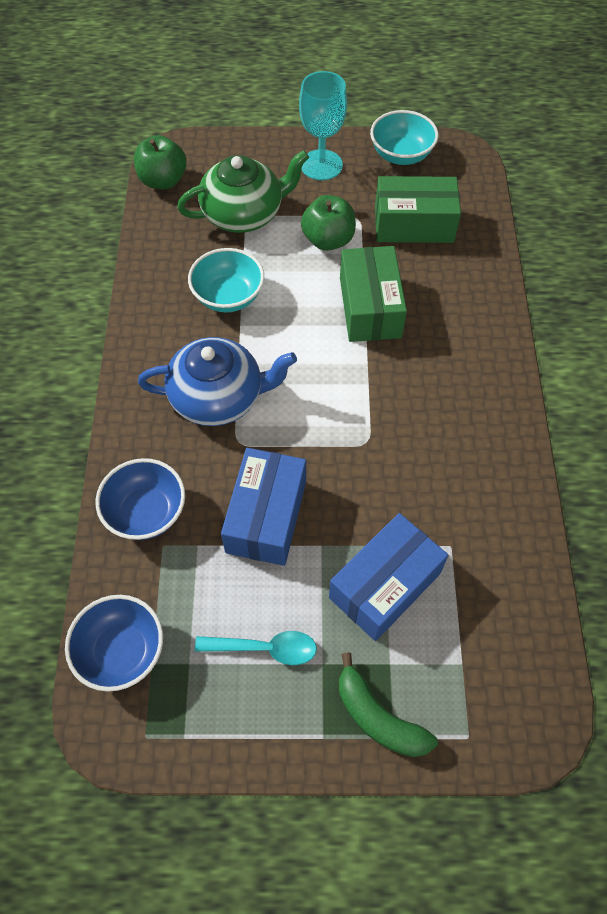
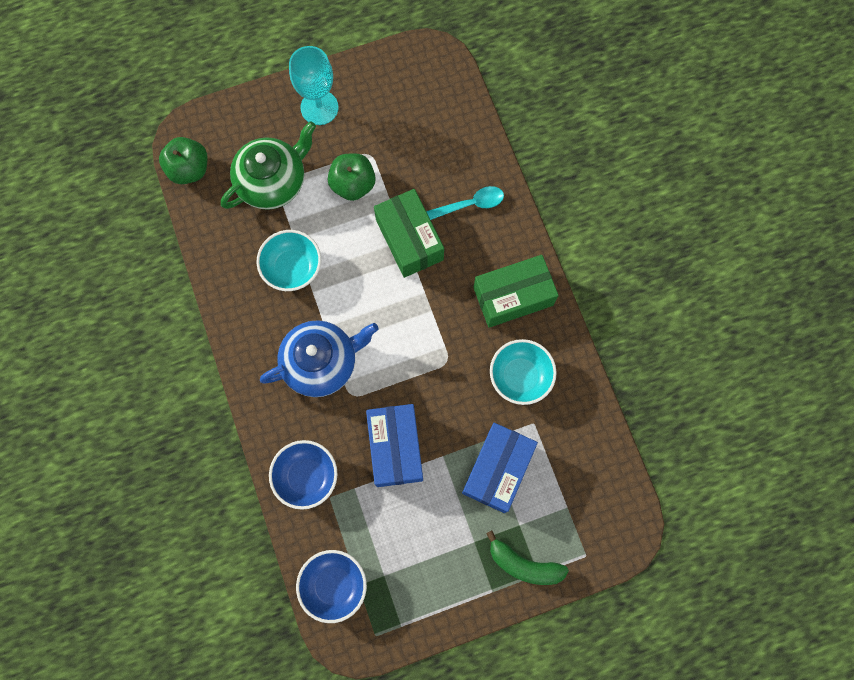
camera: 20 degrees left, 15 degrees up
(264, 648) = (431, 546): turquoise spoon -> turquoise spoon (470, 204)
(401, 155) = (383, 74): turquoise bowl -> turquoise bowl (520, 376)
(414, 224) = (417, 145): green box -> green box (513, 296)

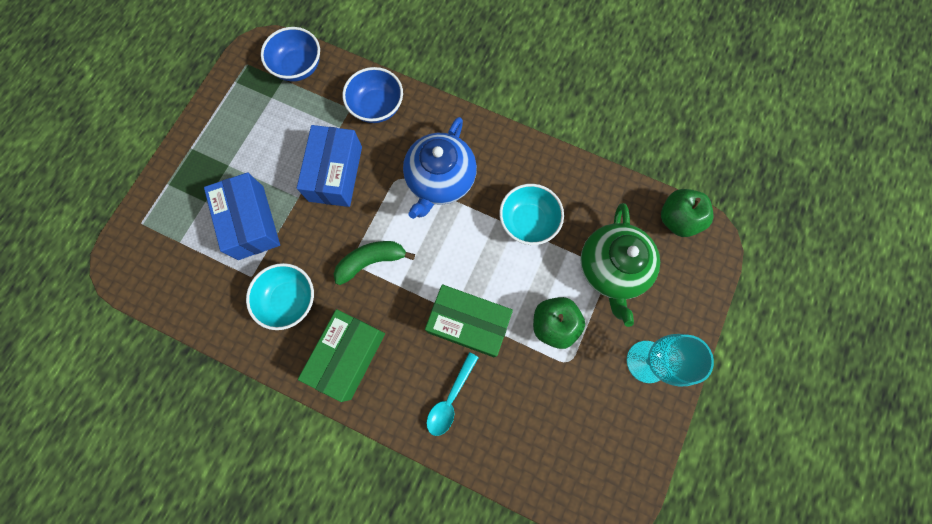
camera: 135 degrees right, 0 degrees up
(395, 448) = (335, 174): blue box -> blue box turned 60 degrees clockwise
(524, 564) = (181, 181): green banana -> green banana (371, 261)

